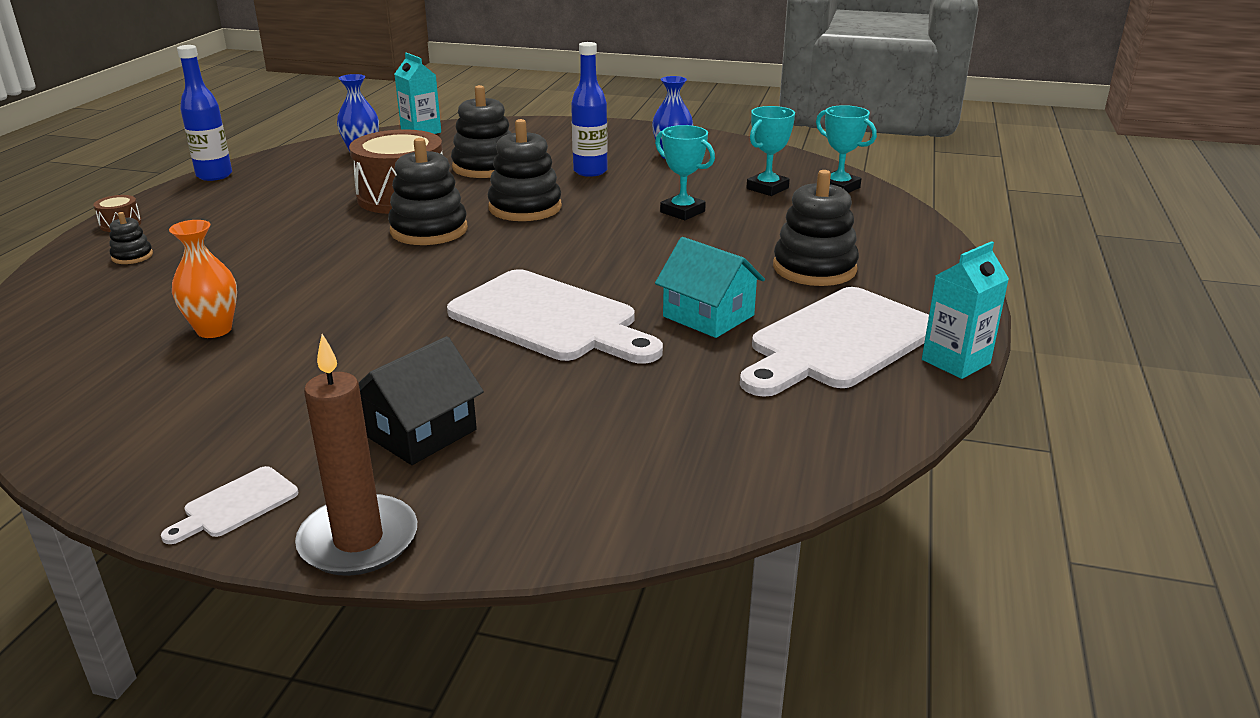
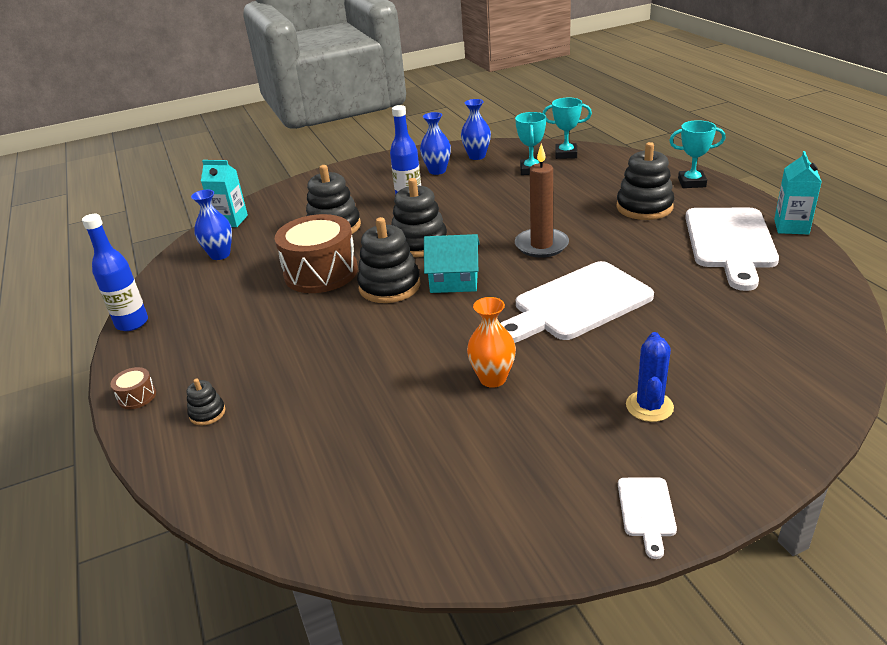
camera: 35 degrees left, 5 degrees up
(214, 330) = (393, 425): orange vase -> orange vase (492, 379)
(358, 540) = (743, 481): brown candle -> brown candle (541, 245)
(420, 432) = (649, 406): black house -> blue cactus
(550, 319) = (577, 304): white cutting board -> white cutting board turned 150 degrees clockwise
(682, 212) = (515, 204): turquoise trophy -> turquoise trophy (691, 182)
(708, 316) = (649, 259): turquoise house -> turquoise house (454, 280)
(738, 157) = (477, 156): none -> blue vase

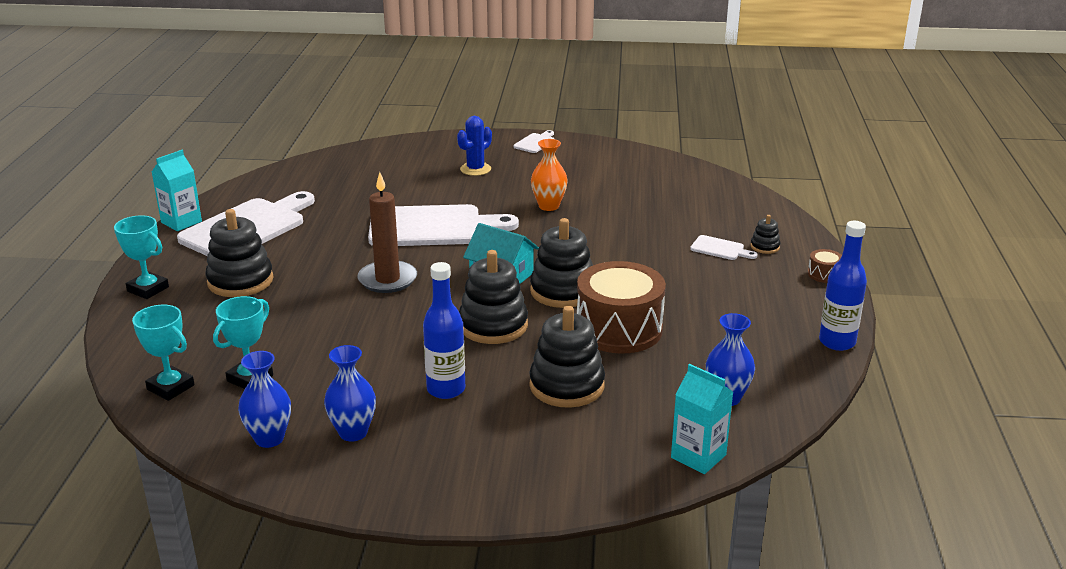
camera: 155 degrees left, 5 degrees down
(259, 390) = (720, 249): none -> white cutting board

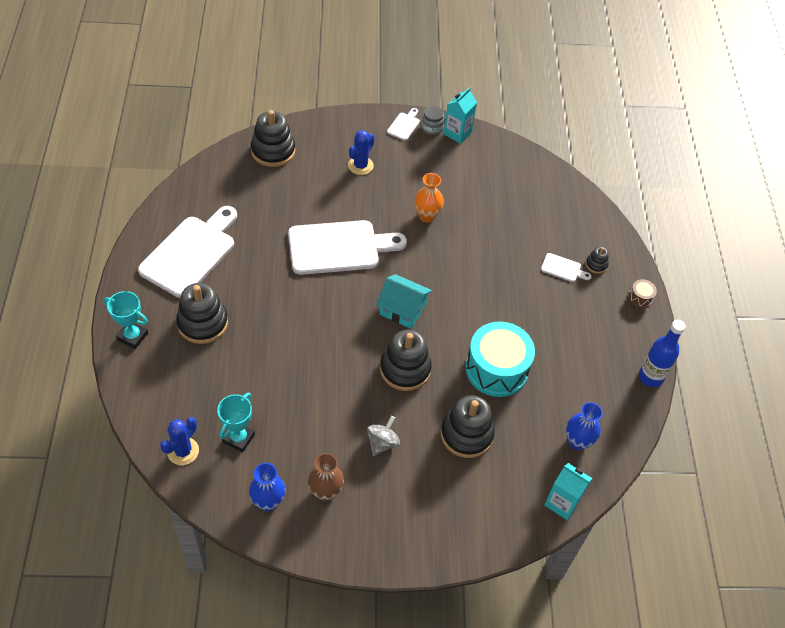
camera: 10 degrees left, 25 degrees up
(170, 387) = (183, 451): turquoise trophy -> blue cactus
(181, 222) = (134, 247): turquoise carton -> turquoise carton (457, 133)
(353, 432) = (325, 492): blue vase -> brown vase
(387, 279) = (316, 317): brown candle -> none
(446, 389) = (382, 443): blue bottle -> grey spinning top
(563, 291) = (451, 326): black stacking toy -> black stacking toy (273, 151)
(568, 145) = (432, 128): none -> grey jar
(619, 329) = (496, 369): brown drum -> turquoise drum

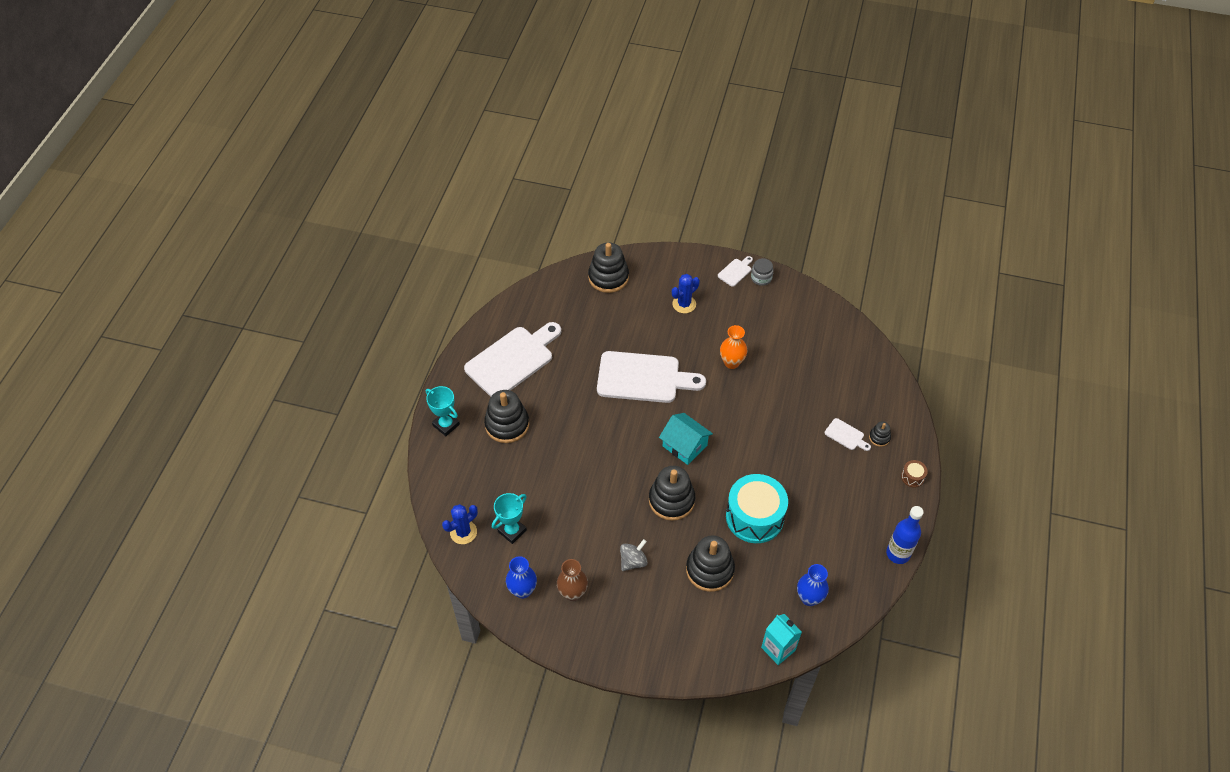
camera: 20 degrees right, 0 degrees up
(457, 133) = (784, 287): turquoise carton -> none

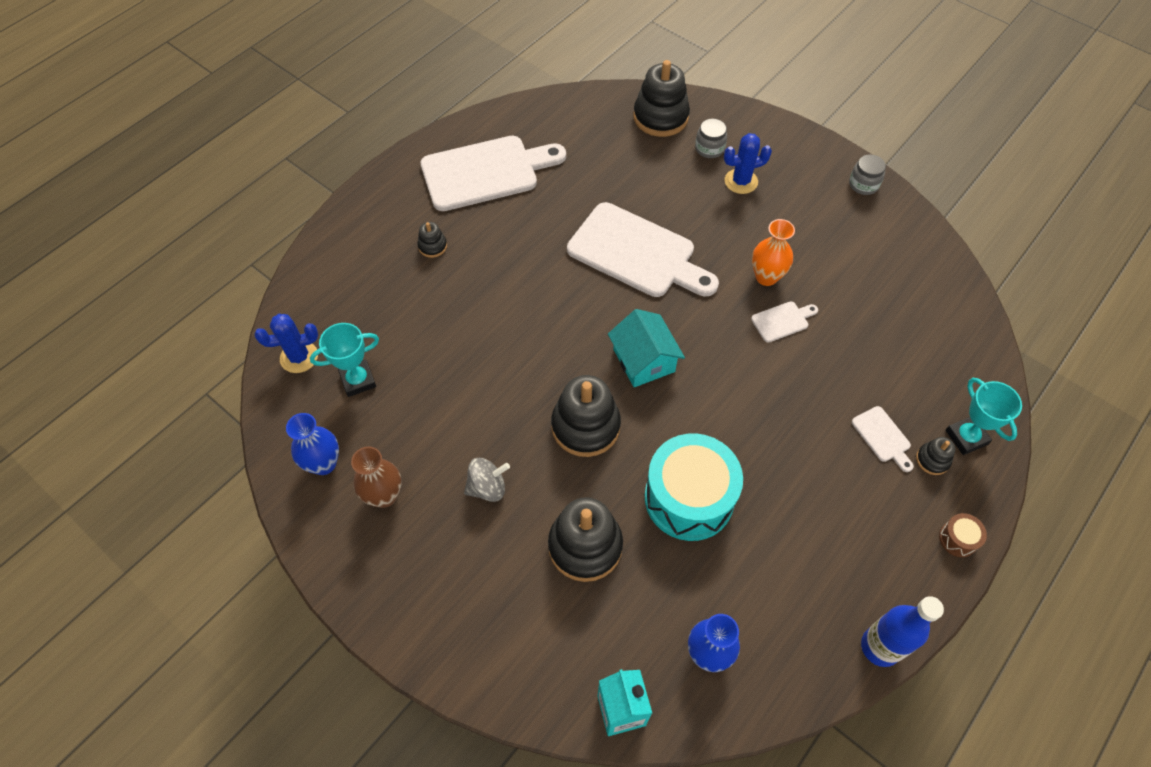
camera: 25 degrees right, 5 degrees up
(446, 425) = (360, 219): turquoise trophy -> turquoise trophy (966, 437)
(507, 424) = (432, 246): black stacking toy -> black stacking toy, size x0.47
(652, 288) = (709, 148): none -> grey jar
(735, 271) = (832, 165): white cutting board -> white cutting board (782, 321)

